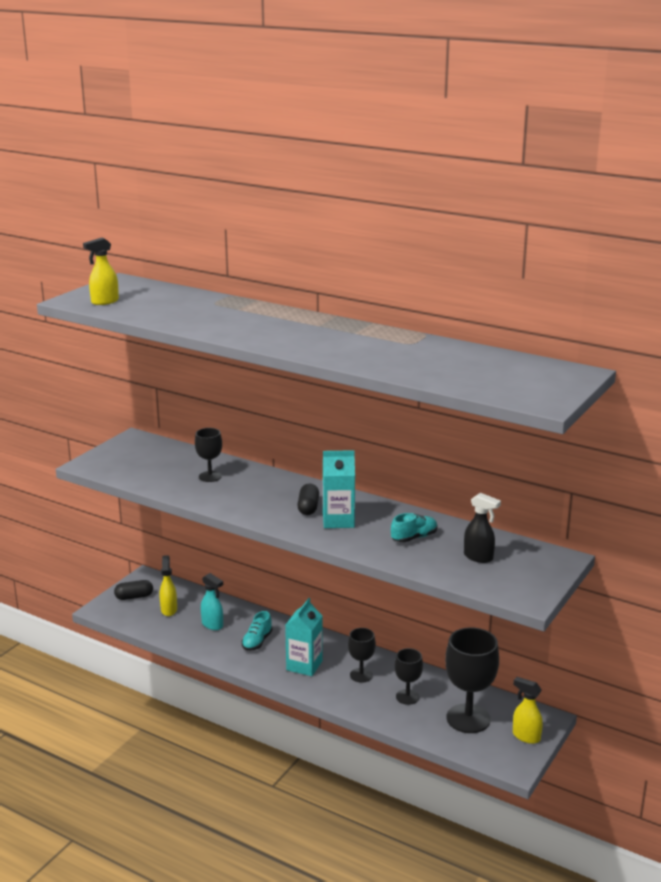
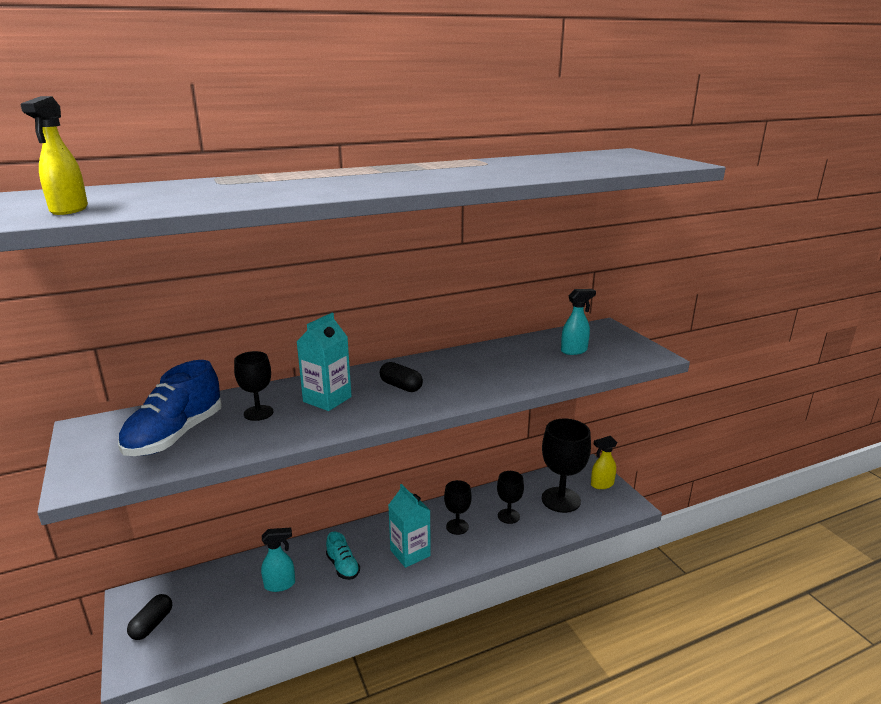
camera: 55 degrees left, 0 degrees up
(156, 465) = (175, 435): none -> blue shoe
(169, 609) = (213, 606): yellow spray bottle -> none
(338, 520) = (444, 381): turquoise carton -> turquoise carton (327, 399)
(414, 537) = (514, 362): turquoise shoe -> none
(478, 557) = (574, 351): black spray bottle -> turquoise spray bottle

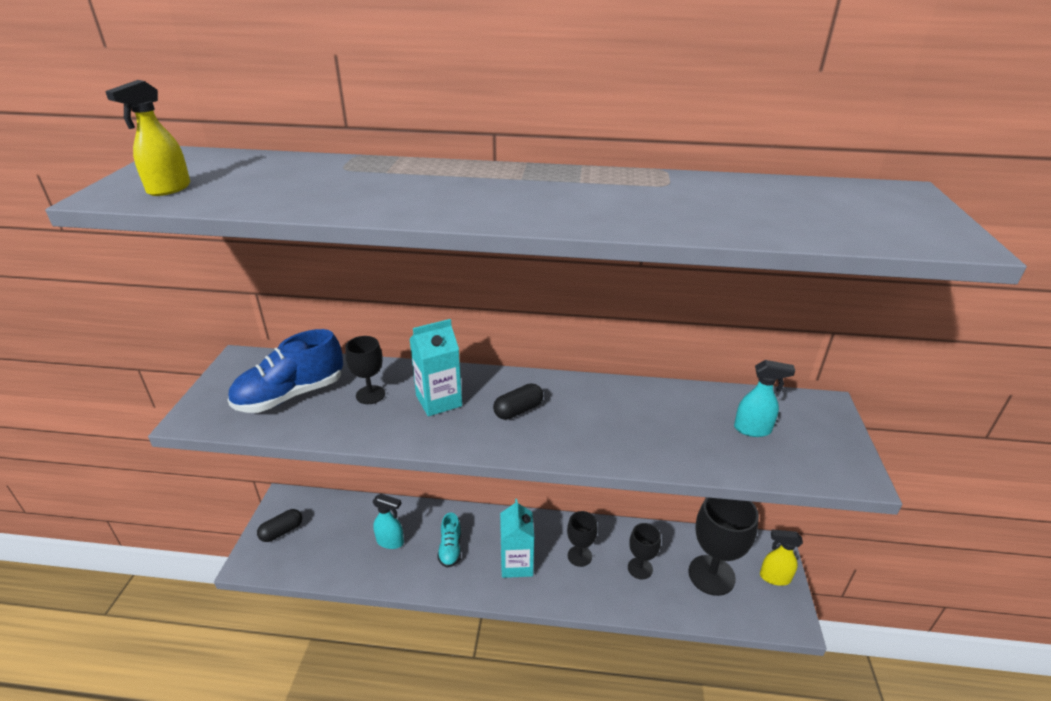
camera: 30 degrees right, 10 degrees up
(401, 386) = (518, 410): black capsule -> black capsule turned 75 degrees clockwise

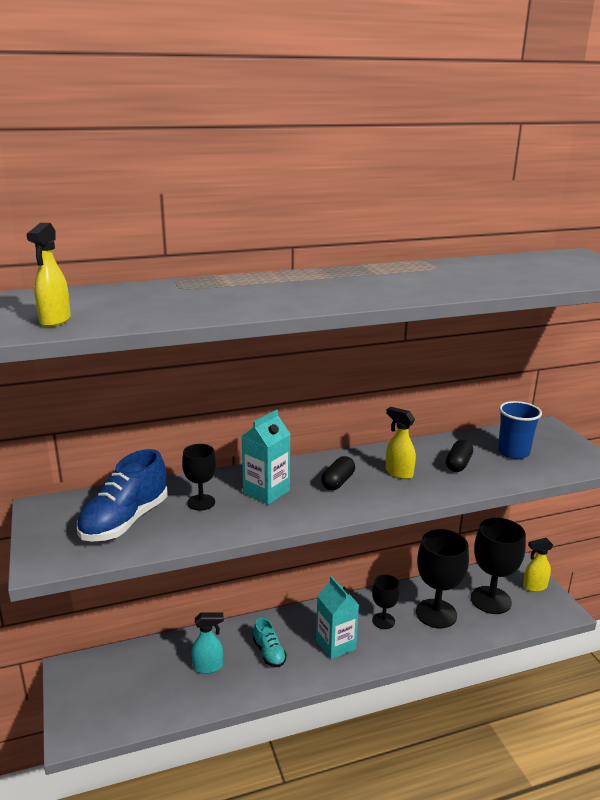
camera: 25 degrees left, 10 degrees down
(282, 531) = (88, 696): black capsule -> black capsule (458, 464)
(592, 418) = (398, 473): none -> yellow spray bottle
(640, 568) = (436, 613): black goblet -> black goblet, size x1.81
(753, 429) = (513, 452): turquoise spray bottle -> blue cup

